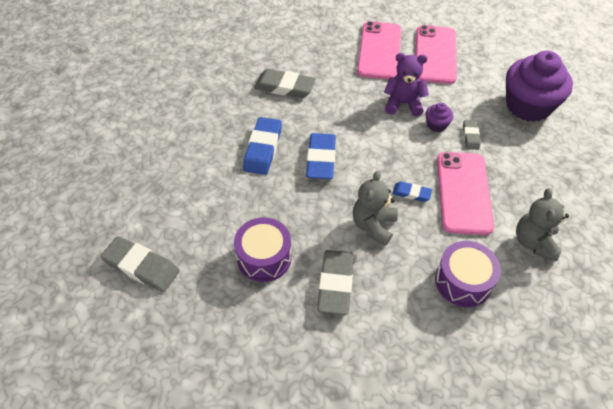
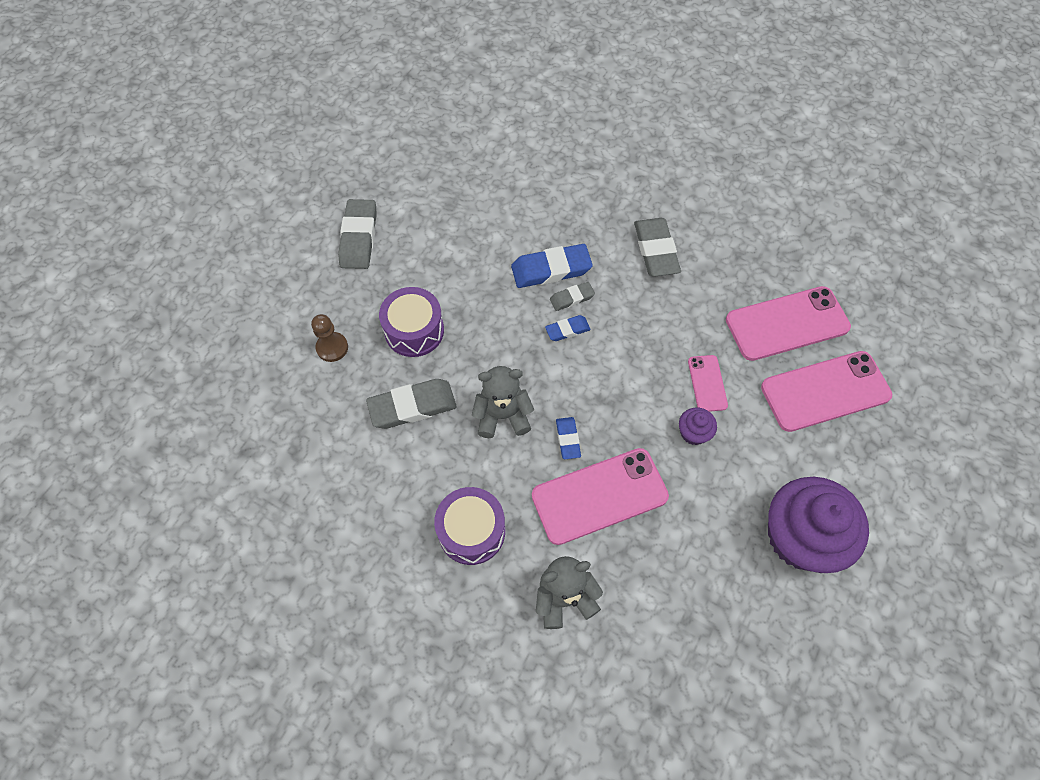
camera: 65 degrees right, 10 degrees up
(244, 327) = (332, 348): none -> brown pawn
(321, 159) = (567, 330): blue eraser -> blue eraser, size x0.55
(403, 104) = (707, 383): purple teddy bear -> pink phone
(470, 136) = (697, 478): grey eraser -> grey eraser (572, 298)

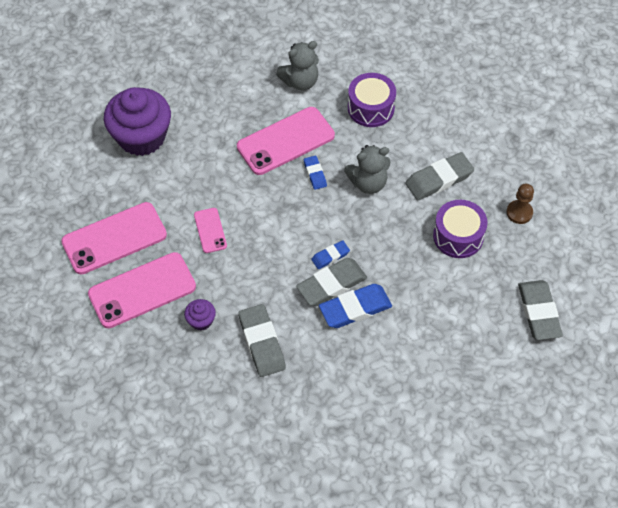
camera: 170 degrees right, 5 degrees down
(572, 298) = (331, 284): grey eraser -> grey eraser, size x1.83
(693, 432) = (219, 192): purple cupcake -> purple cupcake (201, 320)

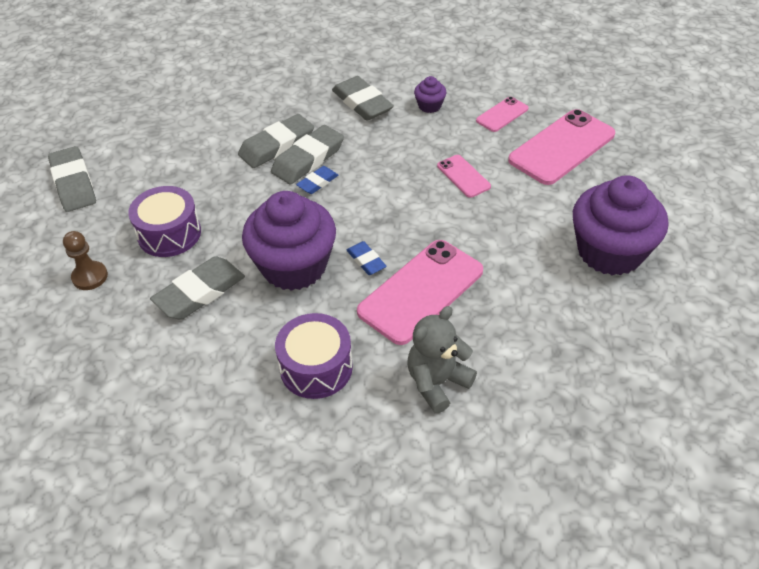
camera: 165 degrees right, 10 degrees down
(142, 290) = (502, 115): pink phone -> pink phone, size x0.51
(355, 308) = (277, 145): blue eraser -> grey eraser
(368, 183) = (294, 266): grey teddy bear -> purple cupcake

